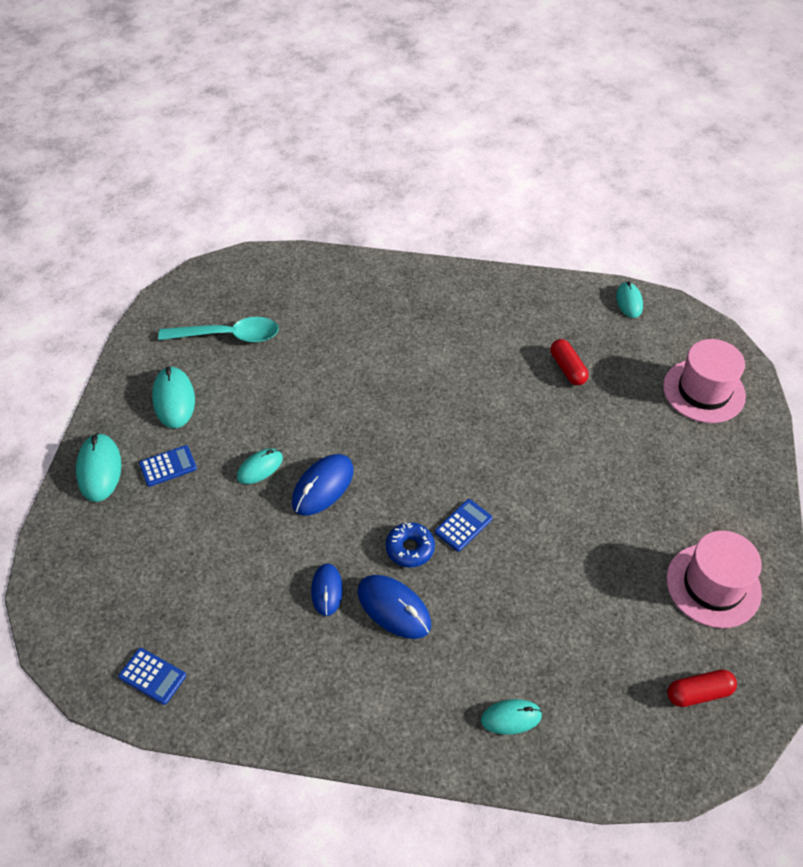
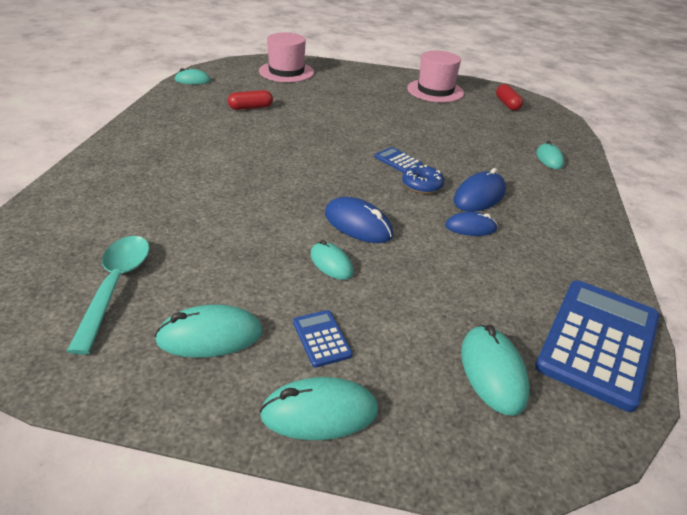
camera: 90 degrees left, 15 degrees down
(125, 582) = (493, 372): none -> turquoise mouse
(152, 676) = (598, 342): blue calculator -> blue calculator, size x2.29

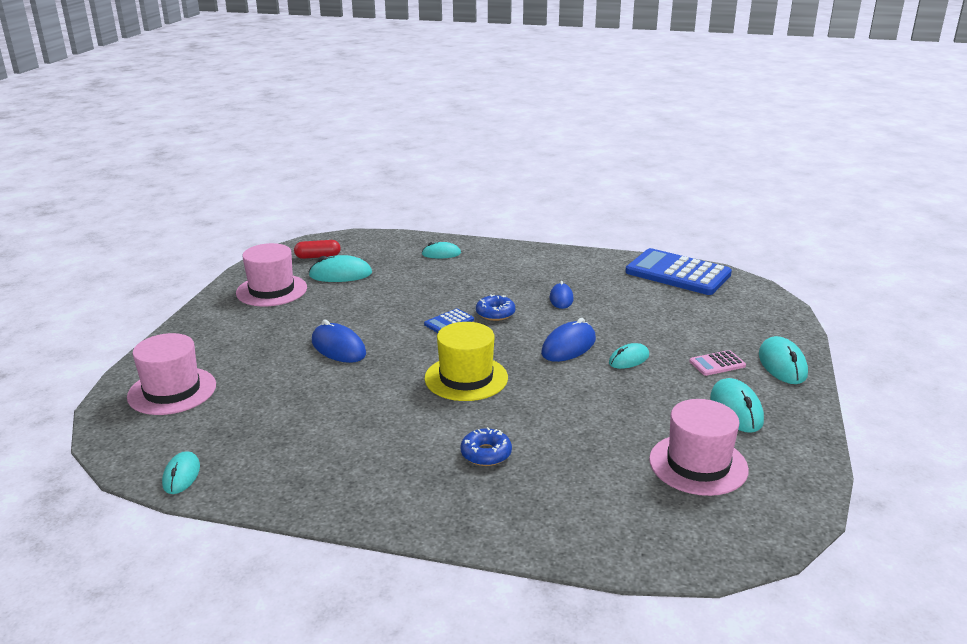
camera: 85 degrees left, 10 degrees down
(115, 286) = (698, 464): turquoise spoon -> pink hat
(178, 173) = (486, 454): none -> blue donut
(250, 107) = (301, 415): red capsule -> none
(296, 167) = (466, 378): none -> yellow hat
(321, 338) = (717, 364): blue calculator -> pink calculator
(479, 196) = (511, 290): blue mouse -> blue mouse (338, 348)
(493, 372) = (719, 308): turquoise mouse -> turquoise mouse (340, 274)

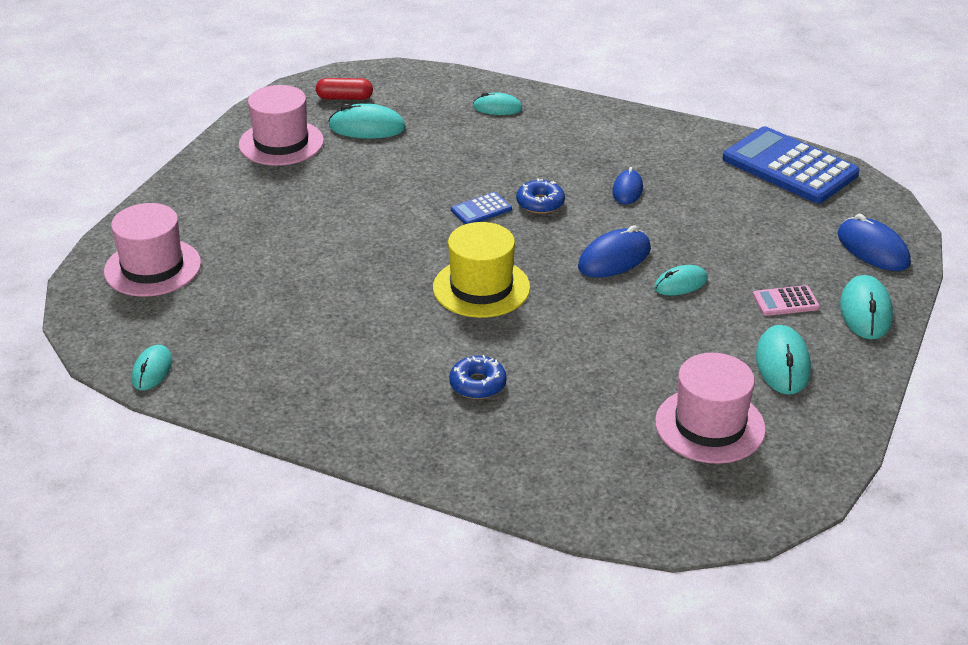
camera: 10 degrees right, 10 degrees up
(338, 348) = (344, 231): blue mouse -> blue mouse (873, 249)

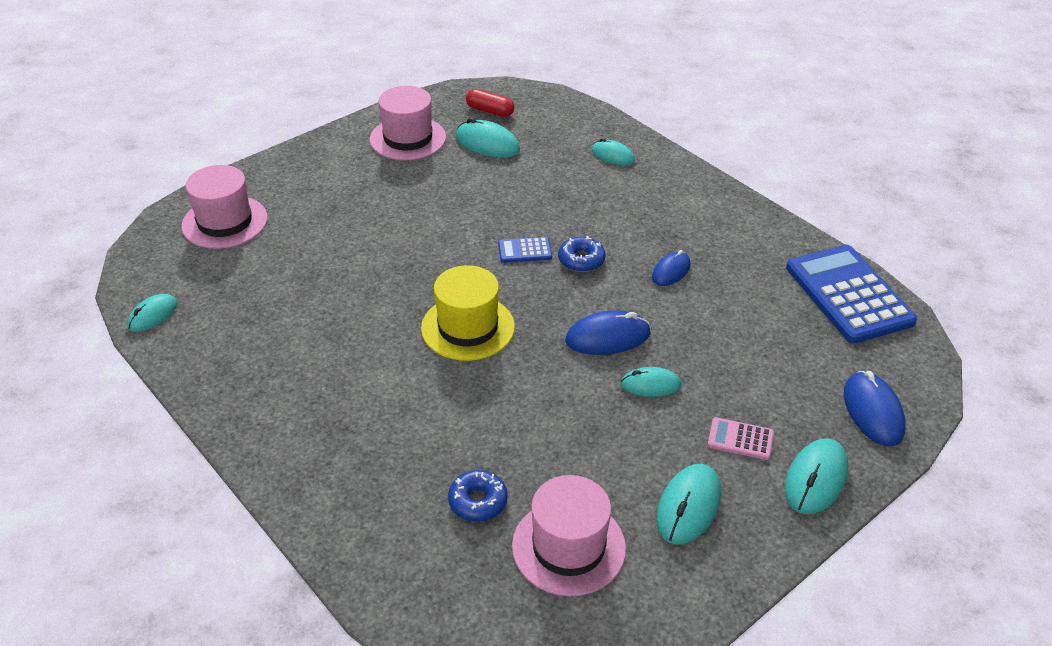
camera: 25 degrees right, 5 degrees up
(477, 384) = (393, 423): blue donut -> blue donut (478, 501)

